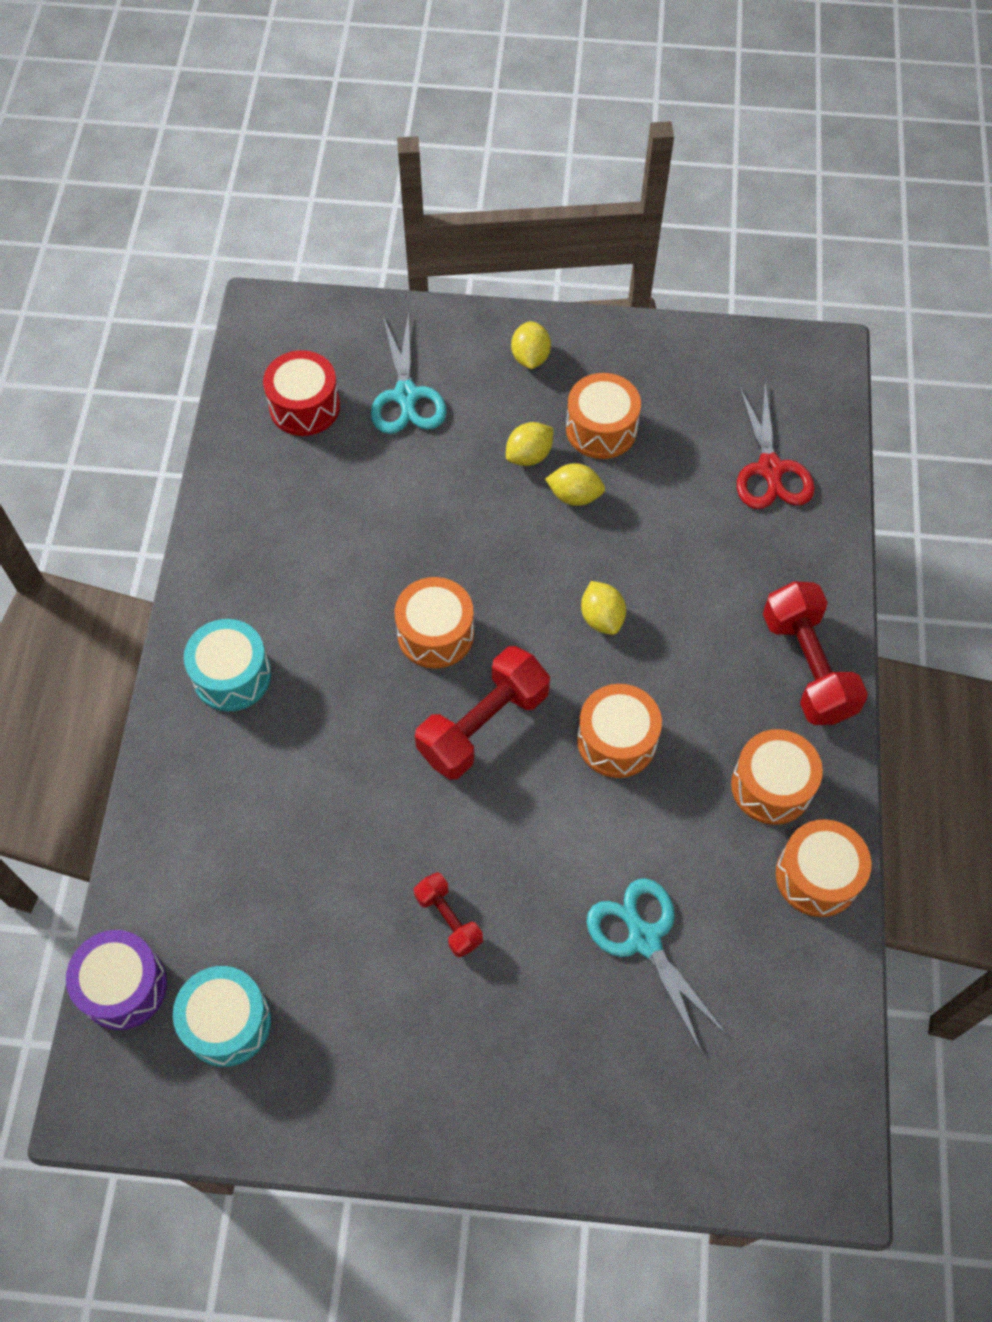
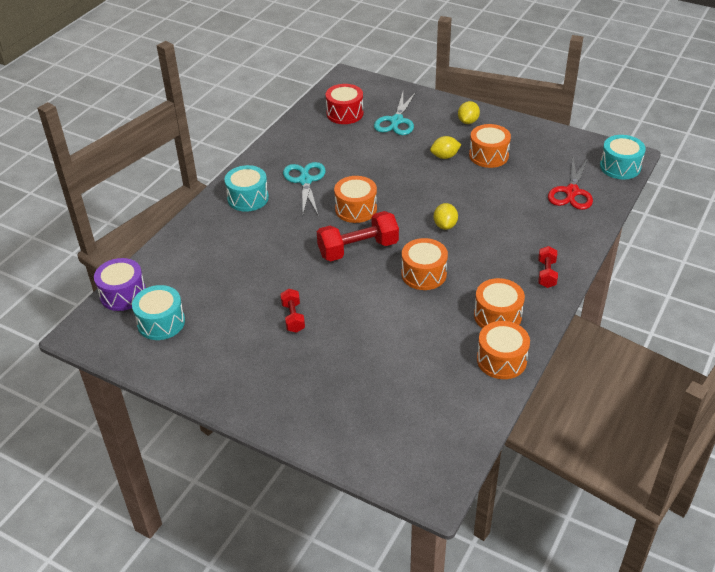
camera: 25 degrees right, 20 degrees down
(574, 496) = (459, 176): yellow lemon -> none
(644, 939) = (390, 356): turquoise scissors -> turquoise scissors (305, 181)
(807, 666) = (546, 274): red dumbbell -> red dumbbell, size x0.55
(821, 385) = (620, 167): none -> turquoise drum

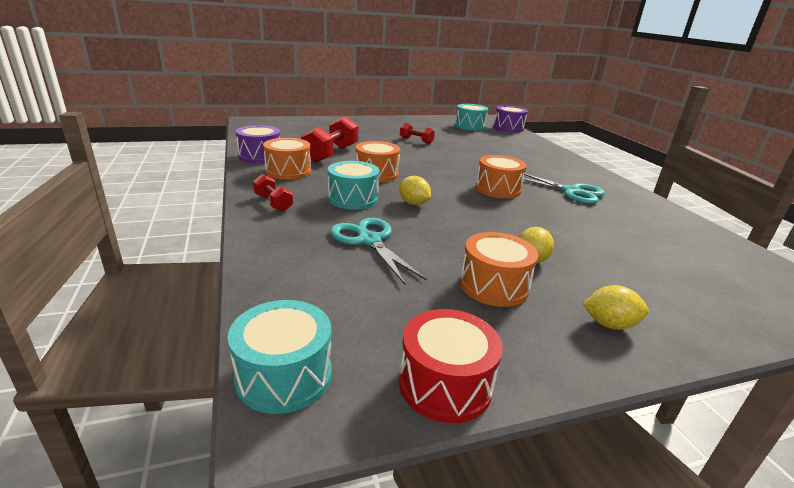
camera: 130 degrees right, 15 degrees down
(248, 198) = (570, 171): turquoise drum -> turquoise drum (353, 199)
(345, 113) = (708, 256): red drum -> red drum (445, 384)
(358, 249) = (445, 171): red dumbbell -> red dumbbell (331, 154)
(396, 121) = (660, 276): turquoise scissors -> turquoise scissors (369, 241)
(468, 121) = (609, 324): yellow lemon -> yellow lemon turned 60 degrees counterclockwise
(501, 360) = (260, 156): orange drum -> purple drum
(571, 192) = (327, 288): red scissors -> none

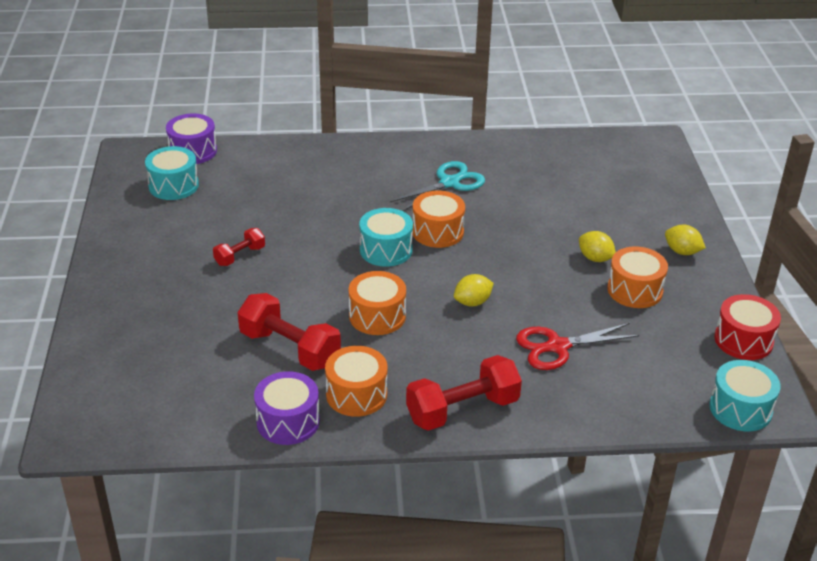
camera: 75 degrees left, 10 degrees up
(273, 203) = (462, 410): red dumbbell -> red dumbbell, size x1.83
(353, 199) = (455, 346): turquoise drum -> turquoise drum (386, 250)
(369, 241) = (558, 346): turquoise scissors -> red scissors
(609, 324) = (682, 252): yellow lemon -> yellow lemon turned 75 degrees counterclockwise

